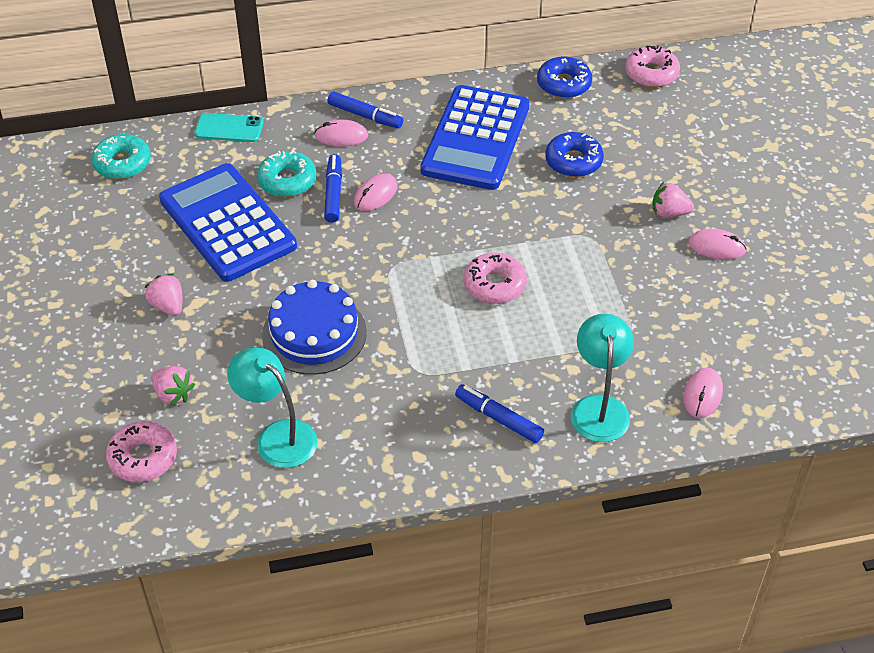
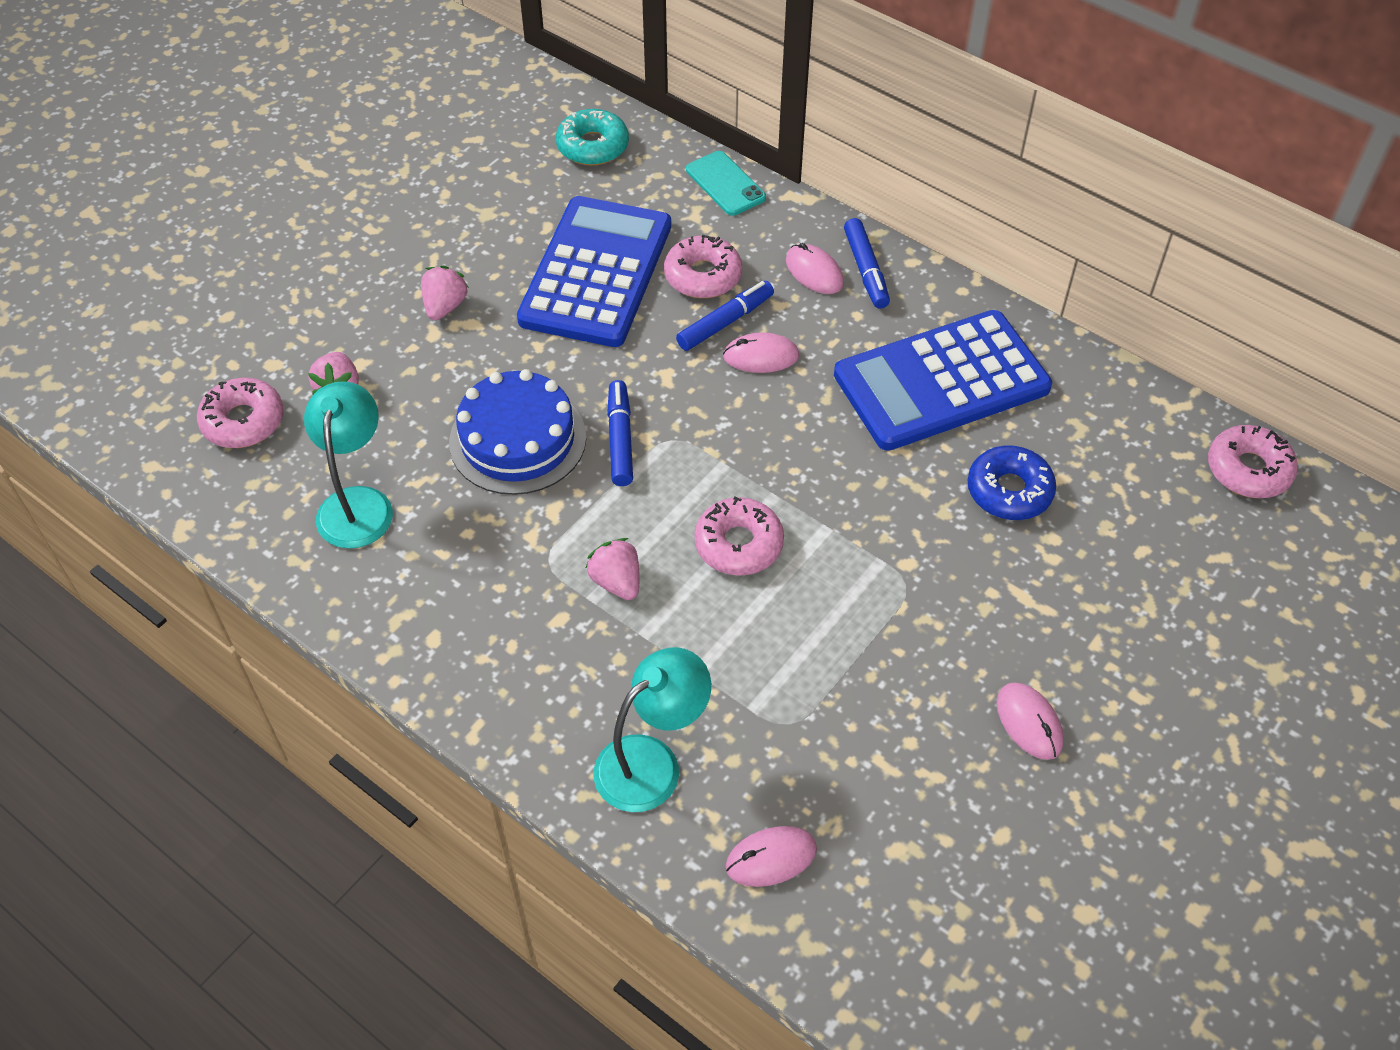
camera: 50 degrees right, 5 degrees up
(287, 181) = (703, 276): turquoise donut -> pink donut
(499, 418) = (549, 675): blue marker -> blue marker (620, 439)
(564, 84) = (1124, 401): blue donut -> none
(669, 213) = (1031, 637): pink strawberry -> pink strawberry (617, 582)

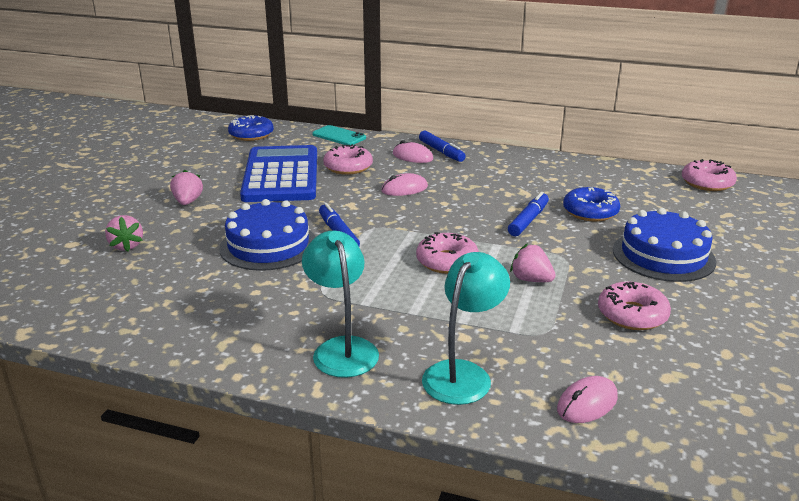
camera: 20 degrees left, 25 degrees down
(243, 421) = (57, 272): pink donut -> pink donut (632, 314)
(357, 503) = (164, 293): turquoise lamp -> turquoise lamp (342, 348)
(593, 146) = (251, 135): turquoise donut -> blue donut
(617, 582) = (377, 293): pink strawberry -> pink strawberry (531, 280)
(725, 322) = (374, 180): blue marker -> blue marker (528, 220)
(941, 381) = (516, 181): blue calculator -> none
(1029, 722) = (691, 299): pink mouse -> none
(1052, 622) = (663, 255): none -> blue cake

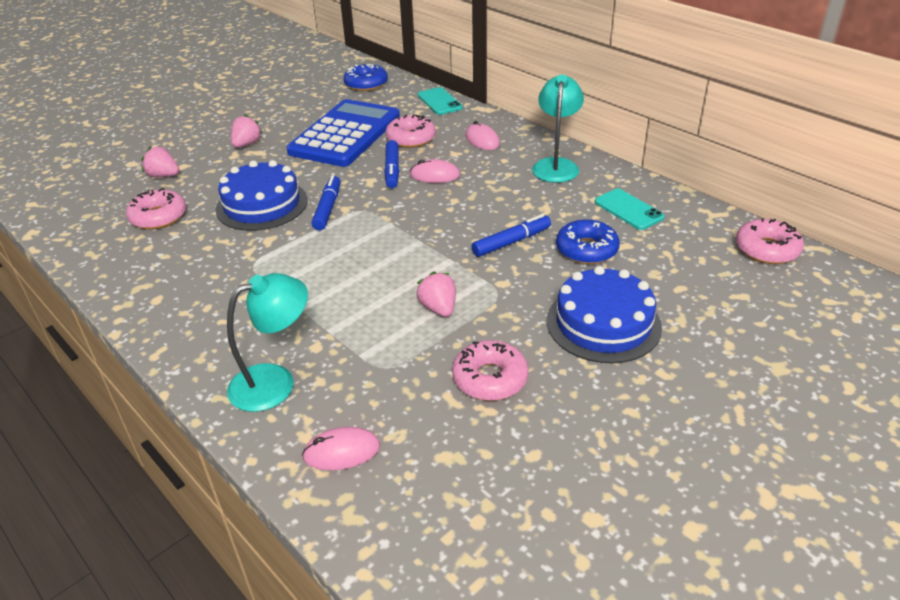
camera: 30 degrees right, 10 degrees up
(126, 246) = (164, 176): pink strawberry -> pink strawberry turned 105 degrees clockwise
(342, 348) = (212, 323): turquoise lamp -> turquoise lamp (556, 165)
(441, 152) = (516, 141): blue marker -> blue marker (392, 170)
(447, 261) = (386, 265): pink donut -> pink donut (158, 217)
(586, 179) = (628, 209): none -> turquoise phone

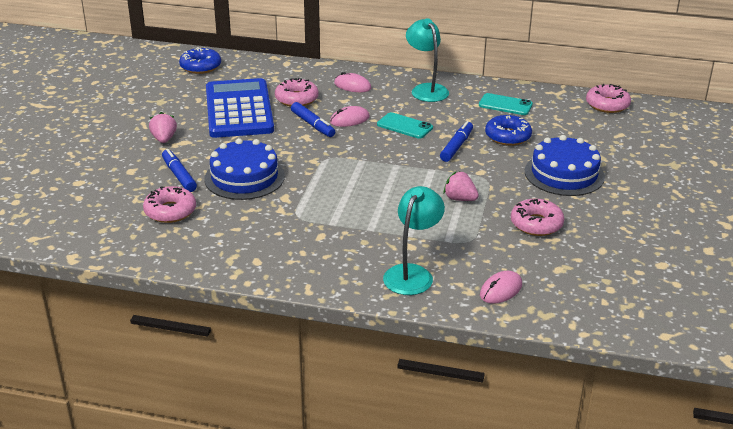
camera: 35 degrees left, 5 degrees down
(164, 176) = (126, 182): pink strawberry -> none
(328, 208) = (300, 164): blue marker -> blue marker (179, 175)
(439, 101) = (282, 66): turquoise phone -> turquoise phone (404, 126)

